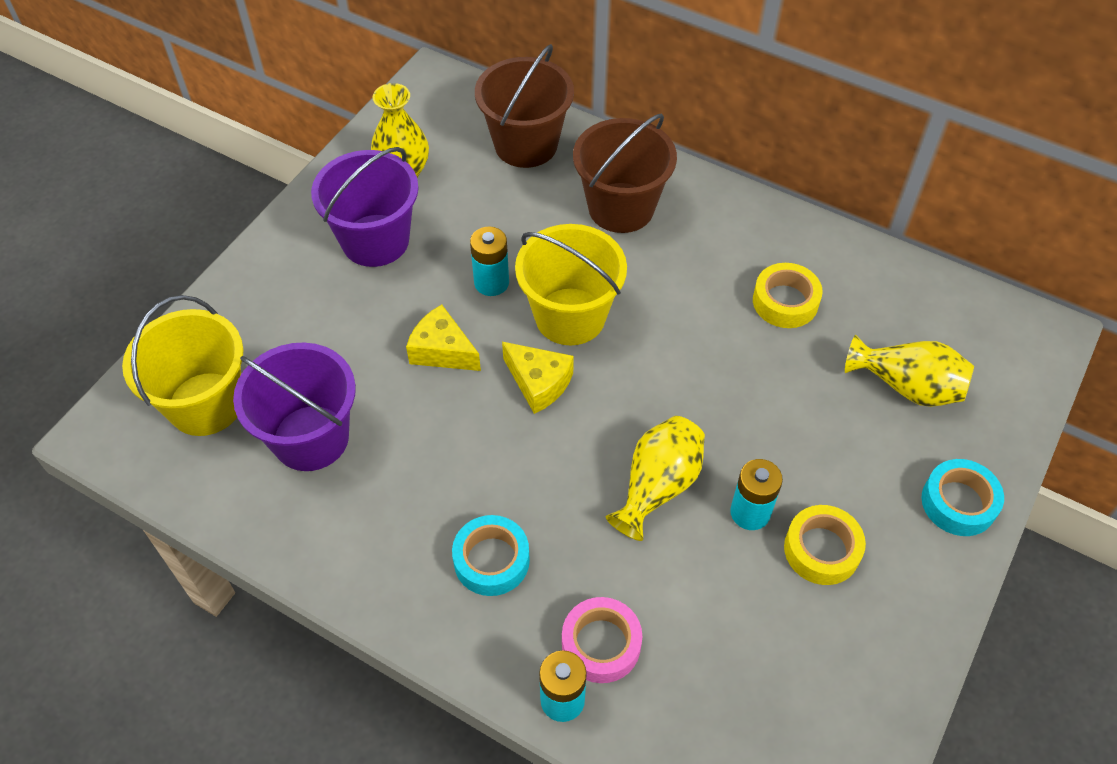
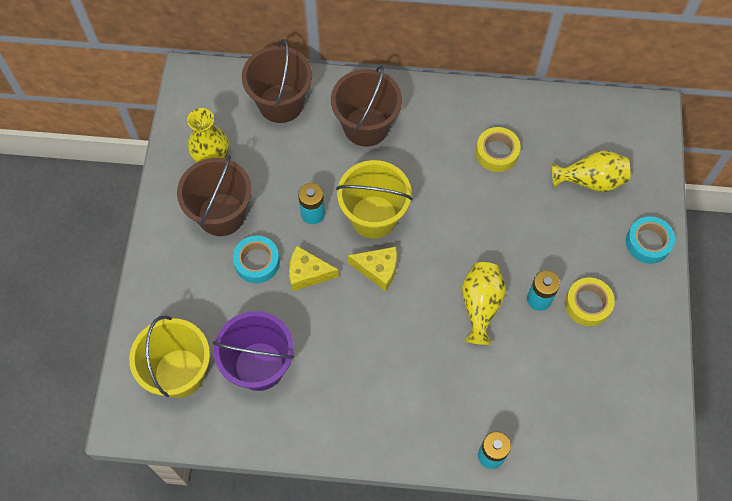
camera: 25 degrees left, 10 degrees up
(375, 240) = (221, 214): purple bucket -> brown bucket
(491, 560) = (409, 393): turquoise tape -> turquoise tape (257, 262)
(601, 644) = (495, 414): pink tape -> none

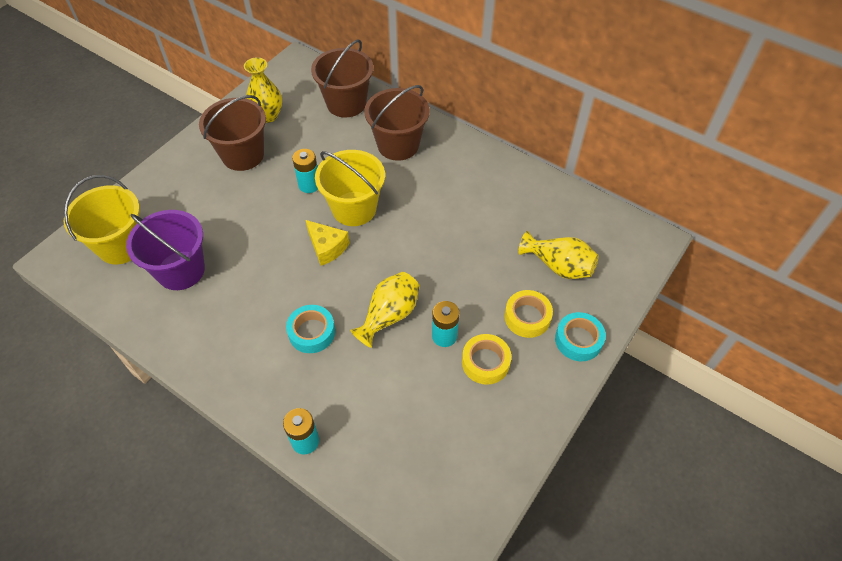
camera: 30 degrees right, 10 degrees down
(257, 262) = (241, 198): turquoise tape -> turquoise tape (312, 332)
(307, 273) = (271, 224): yellow cheese -> none
(497, 153) = (490, 209): yellow tape -> yellow tape (527, 317)

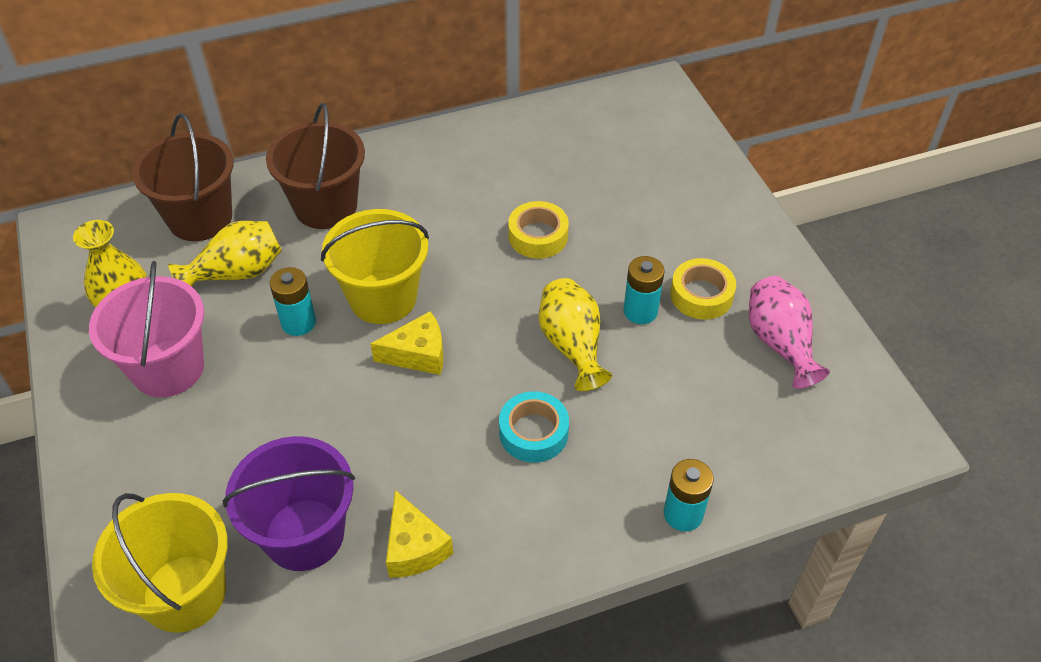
camera: 55 degrees left, 5 degrees down
(201, 321) = (414, 547): none -> yellow cheese
(243, 155) = (168, 368): brown bucket -> pink bucket
(481, 429) = (780, 343): none -> pink vase
(527, 317) = (672, 231): yellow tape -> yellow tape (538, 236)
(558, 266) = (629, 171): yellow vase -> yellow vase (237, 273)
(578, 340) = (731, 209): turquoise tape -> none

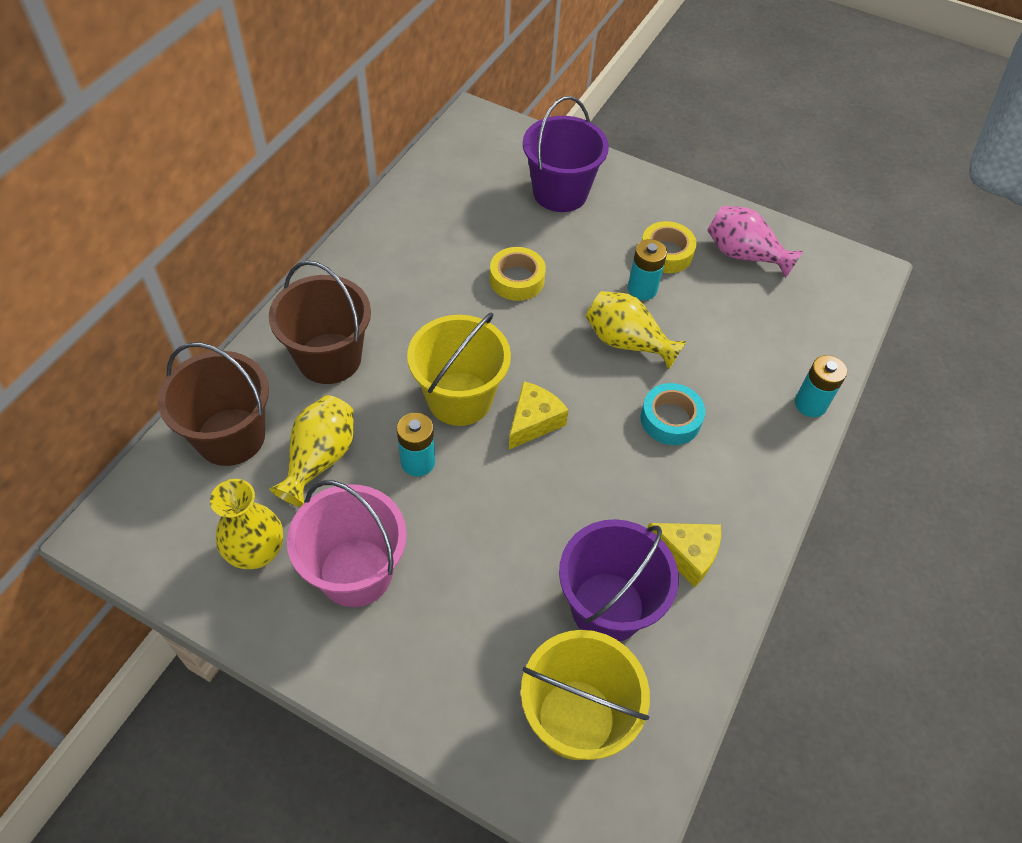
camera: 45 degrees left, 5 degrees up
(662, 188) = (560, 193): none -> purple bucket

